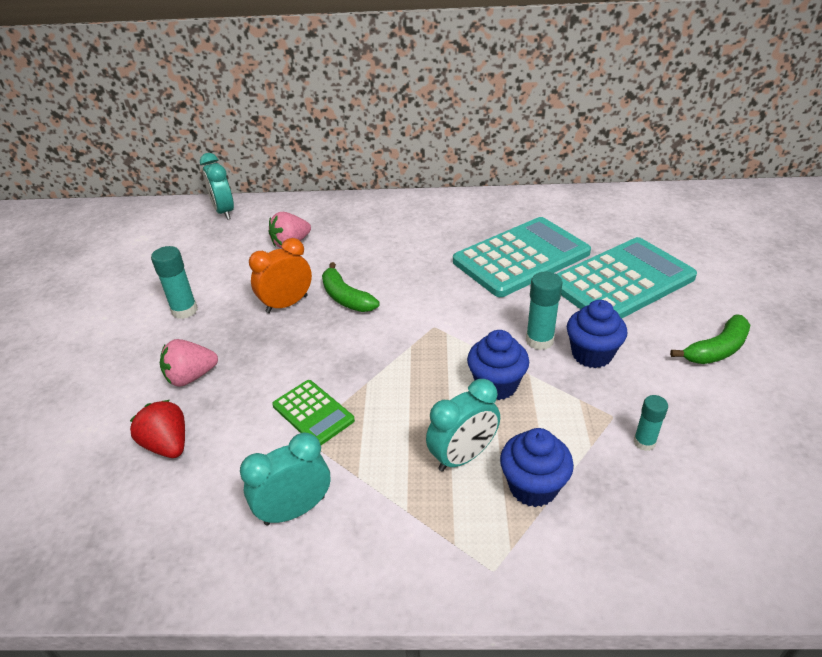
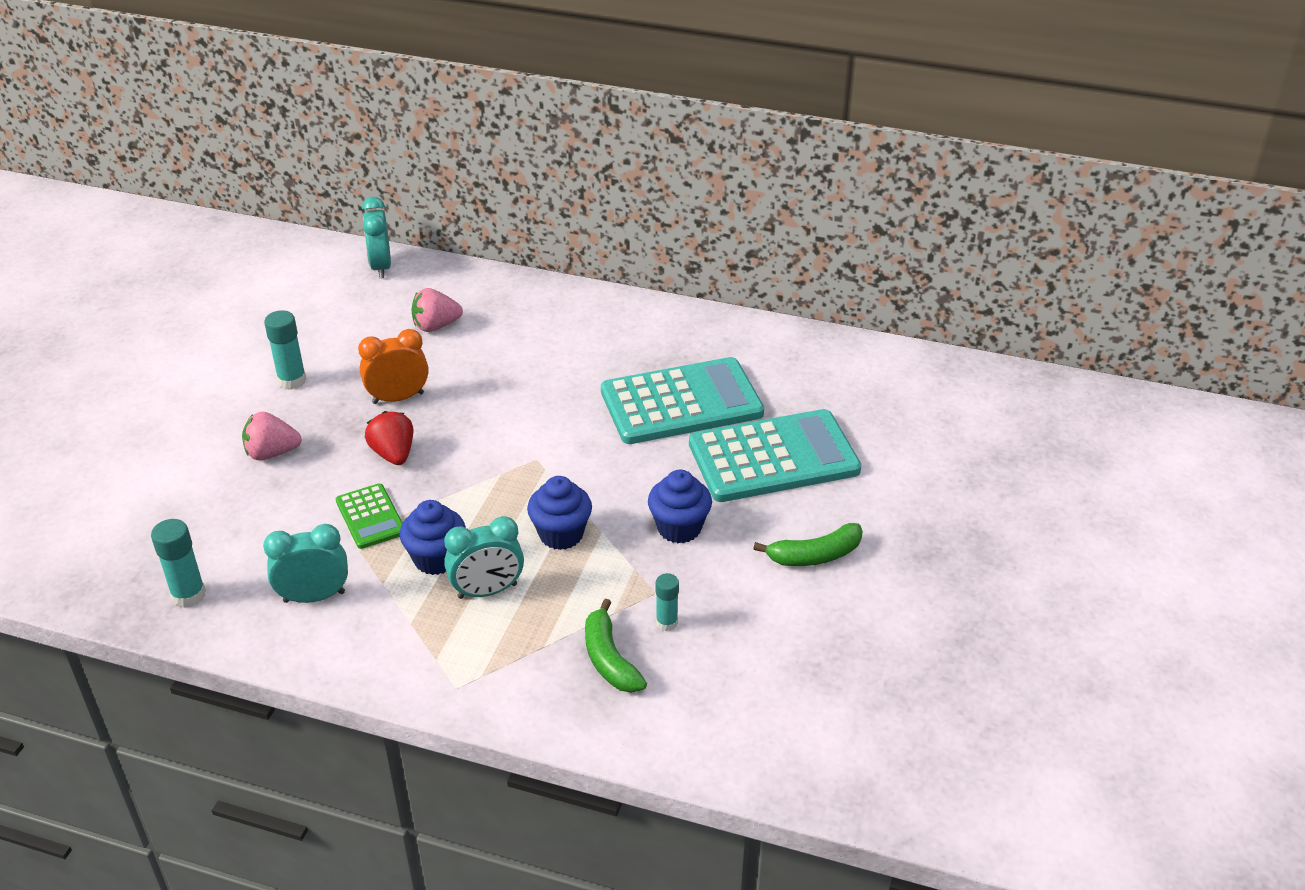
camera: 15 degrees right, 0 degrees up
(167, 445) = (227, 512): red strawberry -> red strawberry (393, 454)
(346, 298) = (462, 405): green banana -> green banana (609, 659)
(533, 487) = (534, 633): blue cupcake -> blue cupcake (436, 559)
(539, 340) = (635, 500): turquoise glue stick -> turquoise glue stick (188, 595)

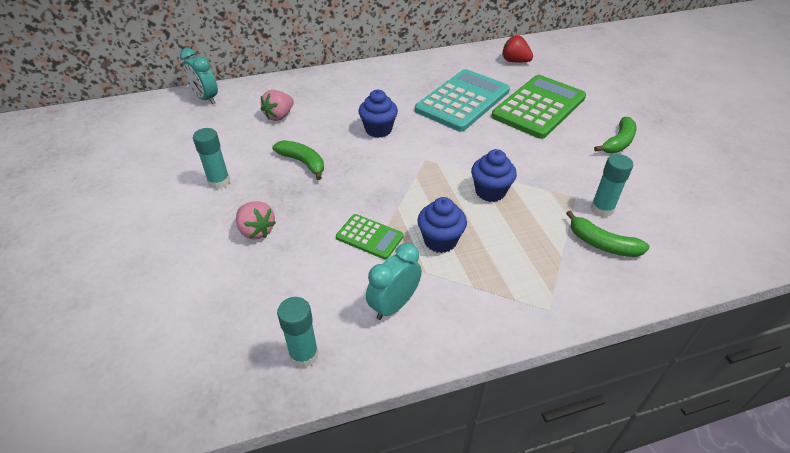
camera: 35 degrees left, 5 degrees up
(272, 453) = (256, 230): pink strawberry -> pink strawberry turned 90 degrees counterclockwise
(393, 454) = (339, 194): red strawberry -> red strawberry (515, 61)
(398, 398) = (303, 162): orange clock -> green banana
(487, 591) = (492, 243): turquoise clock -> none
(666, 622) = (602, 209): turquoise glue stick -> turquoise glue stick, size x1.54
(679, 528) = (543, 159): blue cupcake -> blue cupcake (378, 130)
(773, 457) = (539, 107): turquoise calculator -> green calculator

